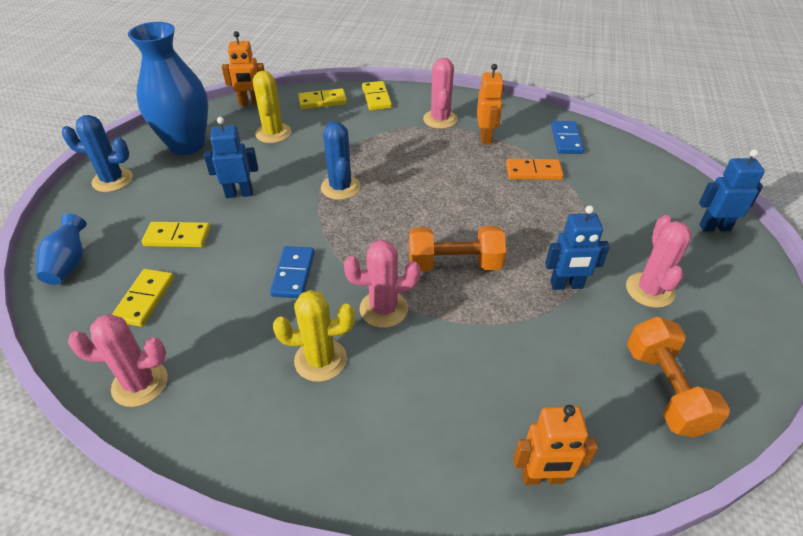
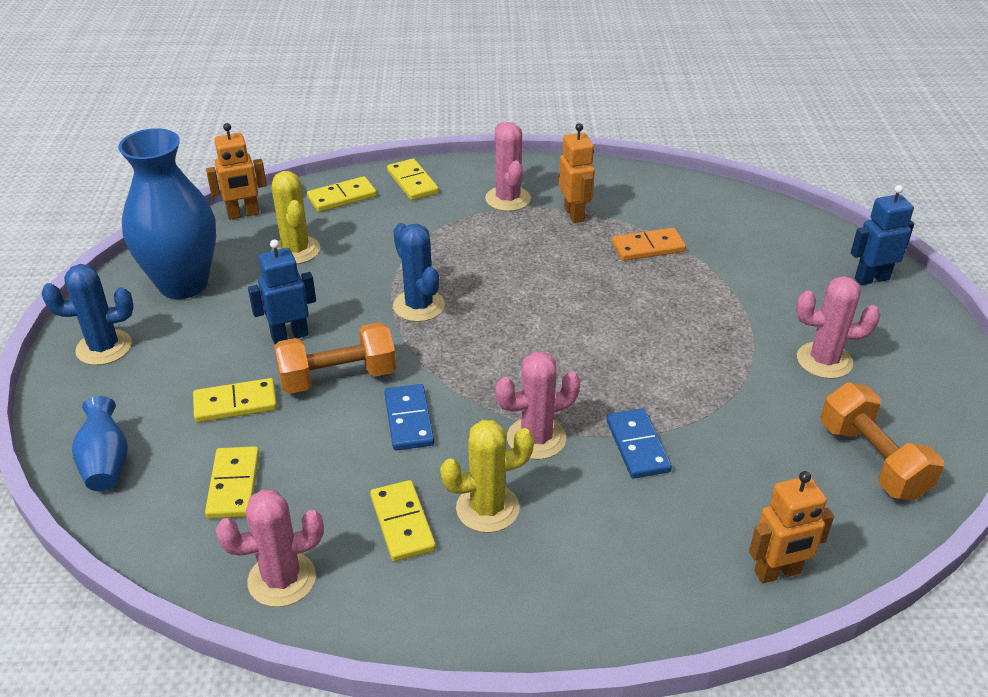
camera: 15 degrees left, 5 degrees down
(250, 357) = (402, 523): none -> yellow domino
(454, 264) = (597, 372): orange dumbbell -> orange dumbbell (338, 378)
(566, 139) = (672, 201): blue domino -> blue domino (638, 446)
(566, 285) = (733, 372): blue robot -> none
(649, 290) = (824, 361): pink cactus -> pink cactus turned 75 degrees counterclockwise

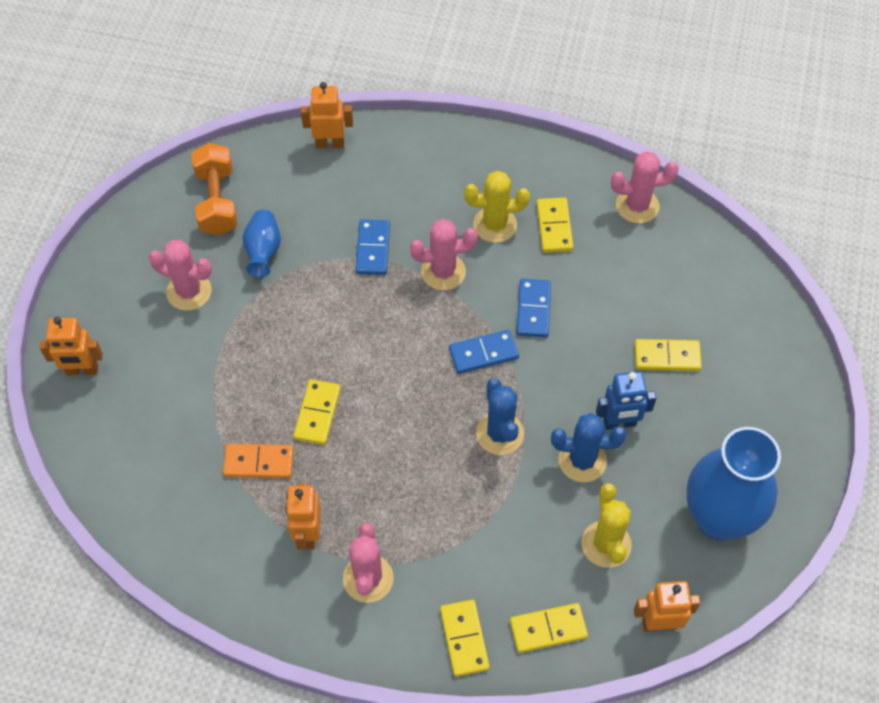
camera: 165 degrees left, 20 degrees up
(104, 348) = (783, 446): blue cactus -> blue cactus (582, 460)
(106, 463) = (763, 322): blue vase -> blue vase (263, 251)
(234, 485) = (668, 282): yellow domino -> yellow domino (317, 413)
(338, 378) = (583, 365): orange dumbbell -> none
(457, 367) = (483, 353): none -> blue domino
(871, 278) = (82, 370): blue robot -> orange robot

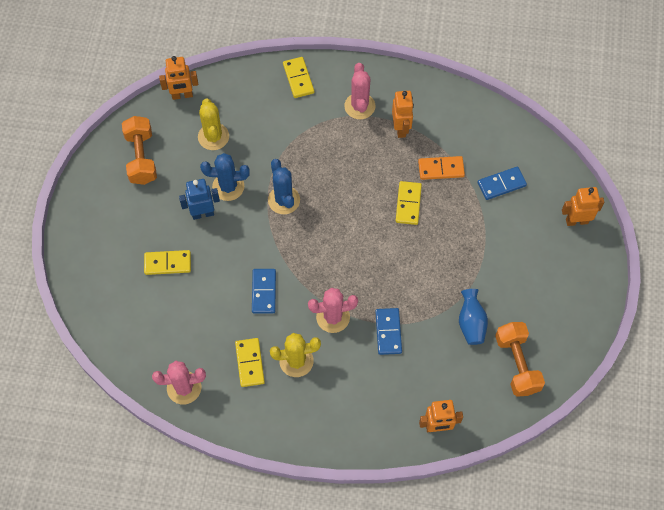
camera: 175 degrees right, 5 degrees up
(189, 291) = (518, 286): pink cactus -> none
(483, 353) = (298, 255): blue domino -> blue domino (501, 184)
(548, 629) = (249, 87): yellow domino -> none
(718, 518) = (141, 157): blue vase -> orange dumbbell

